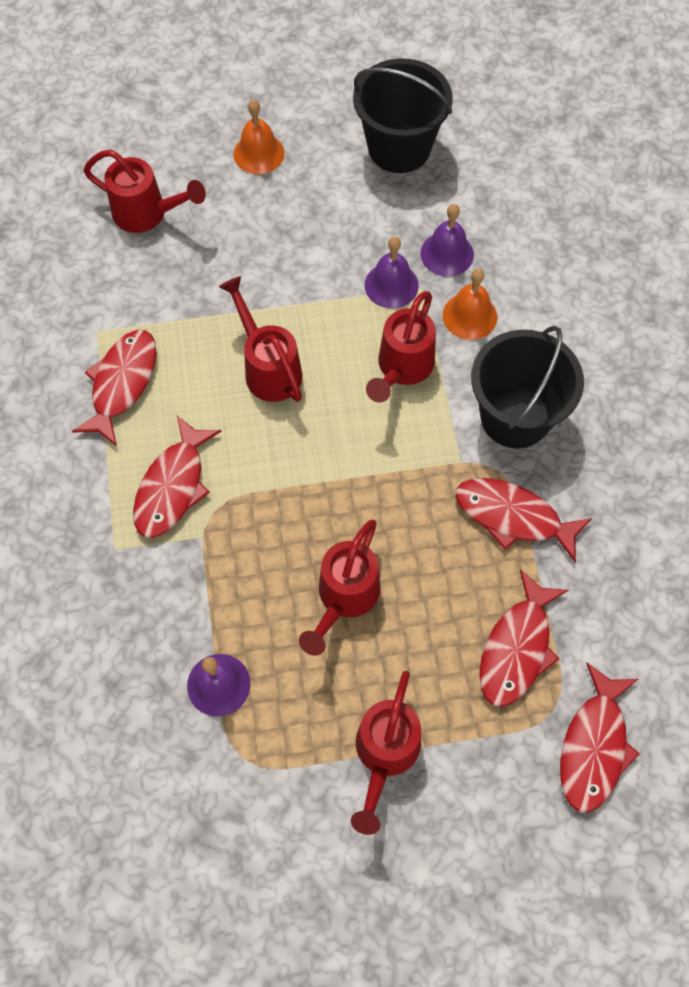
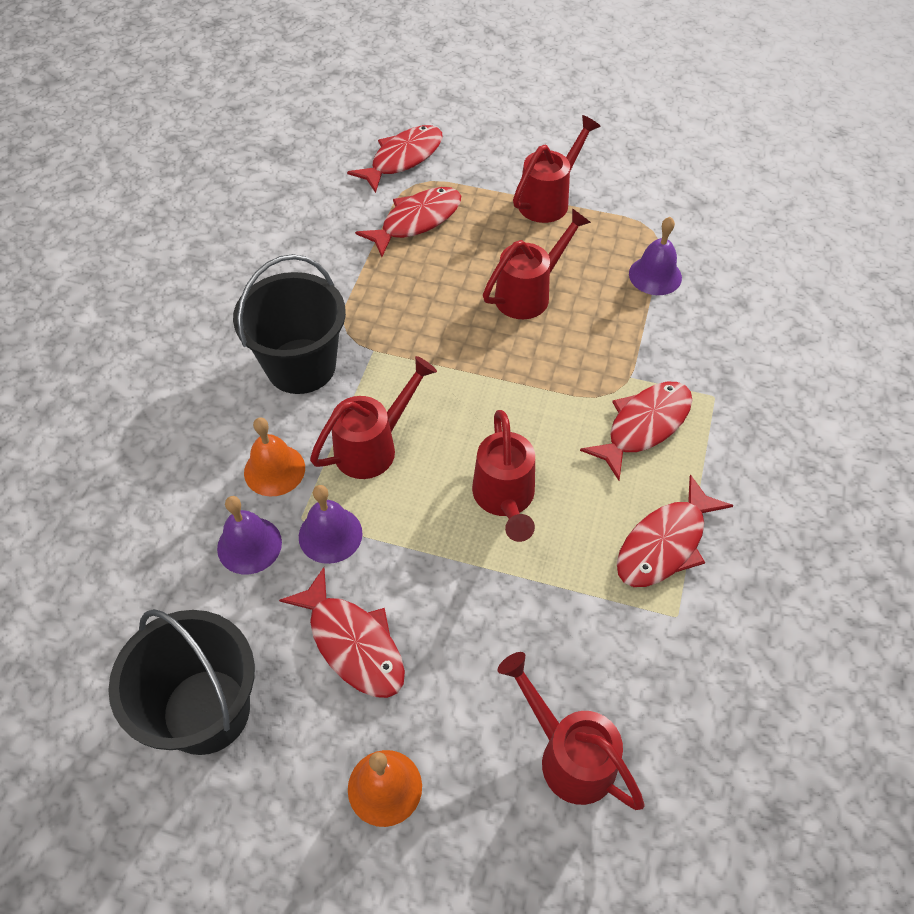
camera: 155 degrees left, 10 degrees down
(513, 517) = (359, 297): red fish -> red fish (353, 643)

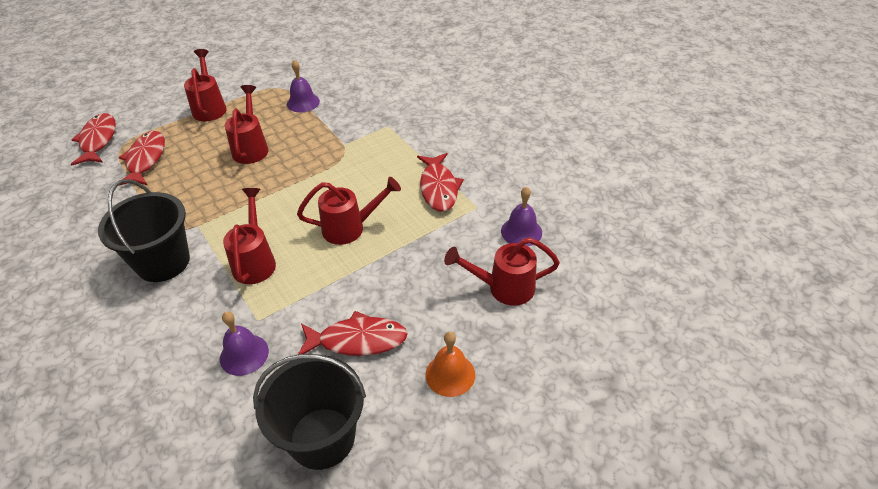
camera: 50 degrees left, 10 degrees down
(274, 470) = (212, 314): orange bell -> none
(330, 534) = (283, 312): purple bell -> purple bell (521, 231)
(505, 499) = (350, 228): red watering can -> red watering can turned 45 degrees counterclockwise
(644, 426) = (373, 156): red fish -> none

